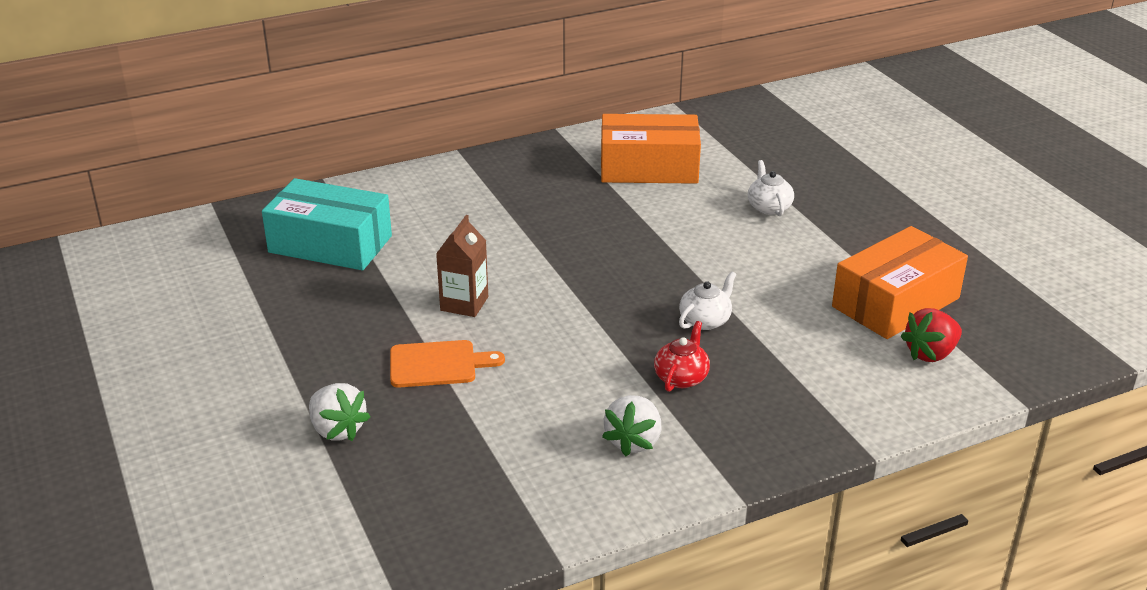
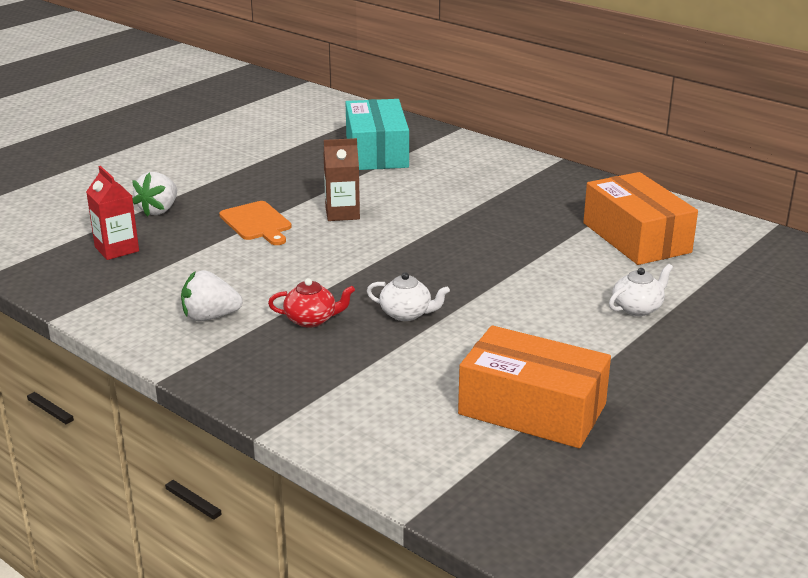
camera: 65 degrees right, 5 degrees down
(417, 482) = (116, 249): none -> red carton
(930, 354) = (455, 445): red strawberry -> none

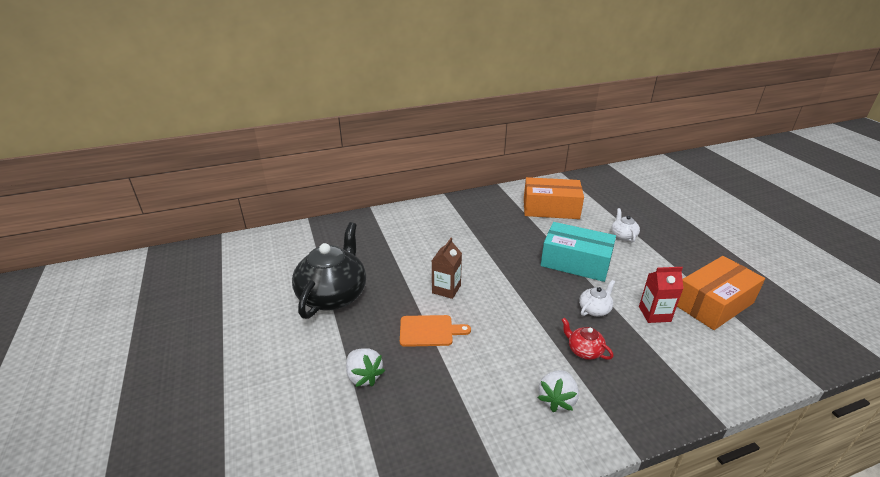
camera: 60 degrees left, 5 degrees up
(116, 249) = (413, 423): red carton -> red carton (654, 314)
(265, 161) = (333, 295): none -> black teapot
(311, 320) = (584, 350): red teapot -> red teapot turned 75 degrees counterclockwise
(376, 152) = (370, 246): turquoise box -> turquoise box (575, 262)

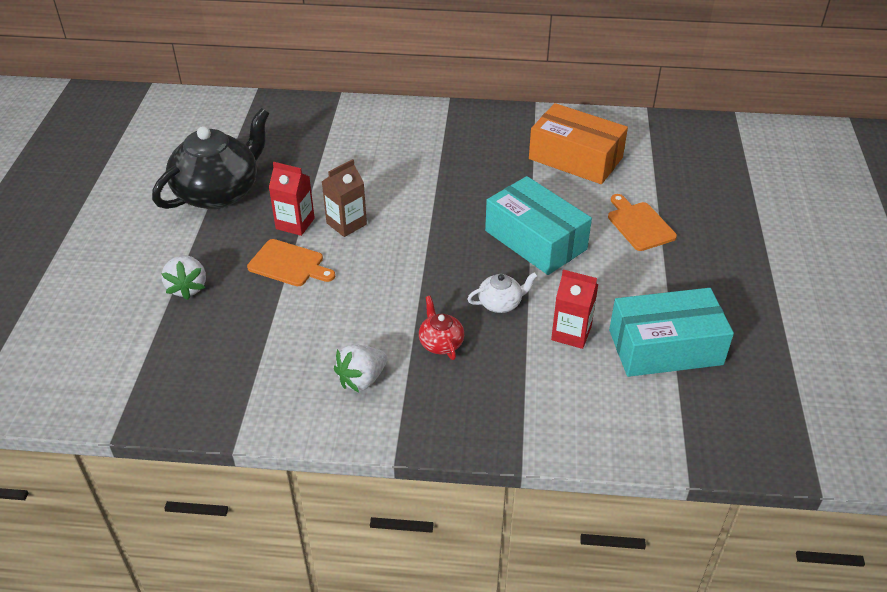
camera: 25 degrees right, 10 degrees up
(409, 300) = (295, 223): none -> red carton
(623, 236) = (639, 224): white teapot -> orange cutting board
(713, 303) = (665, 347): orange box -> turquoise box

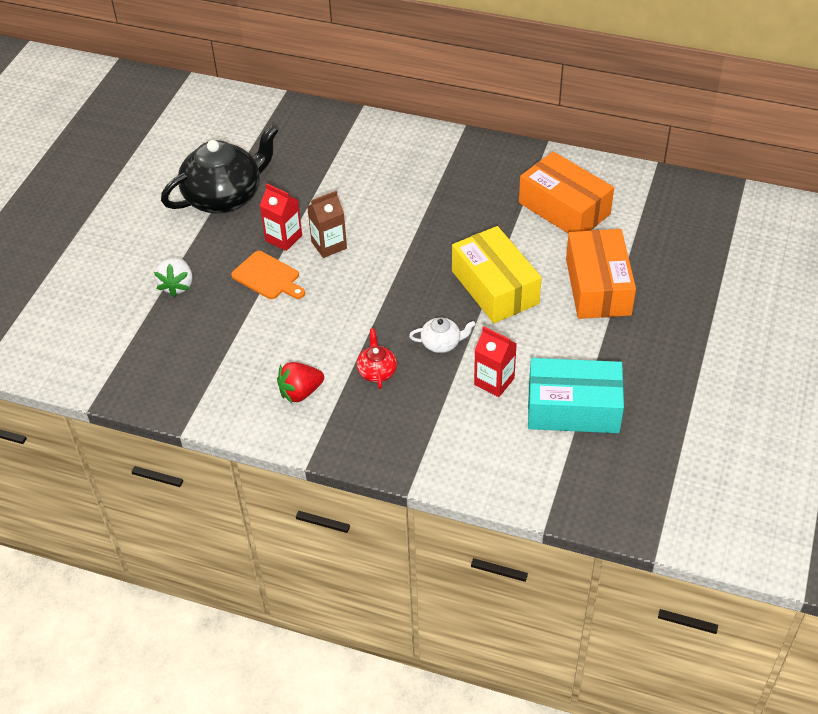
camera: 15 degrees right, 5 degrees up
(362, 379) = (300, 392): white strawberry -> red strawberry
(535, 240) = (495, 287): turquoise box -> yellow box
(639, 224) = (598, 286): orange cutting board -> orange box

